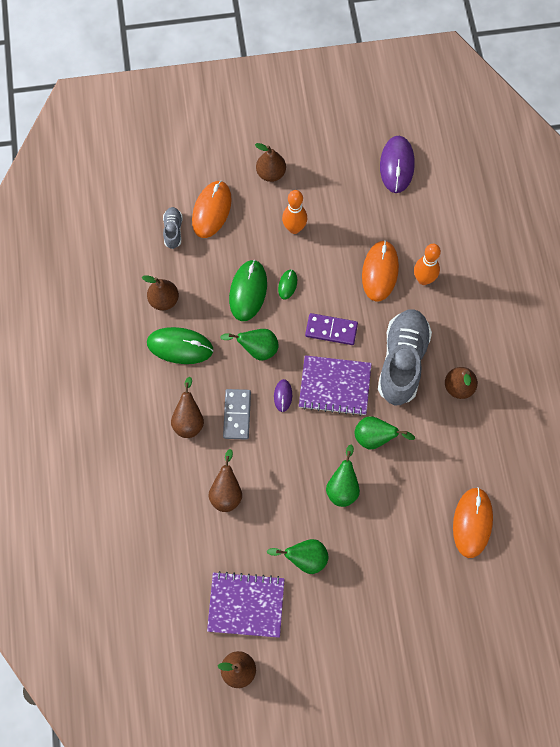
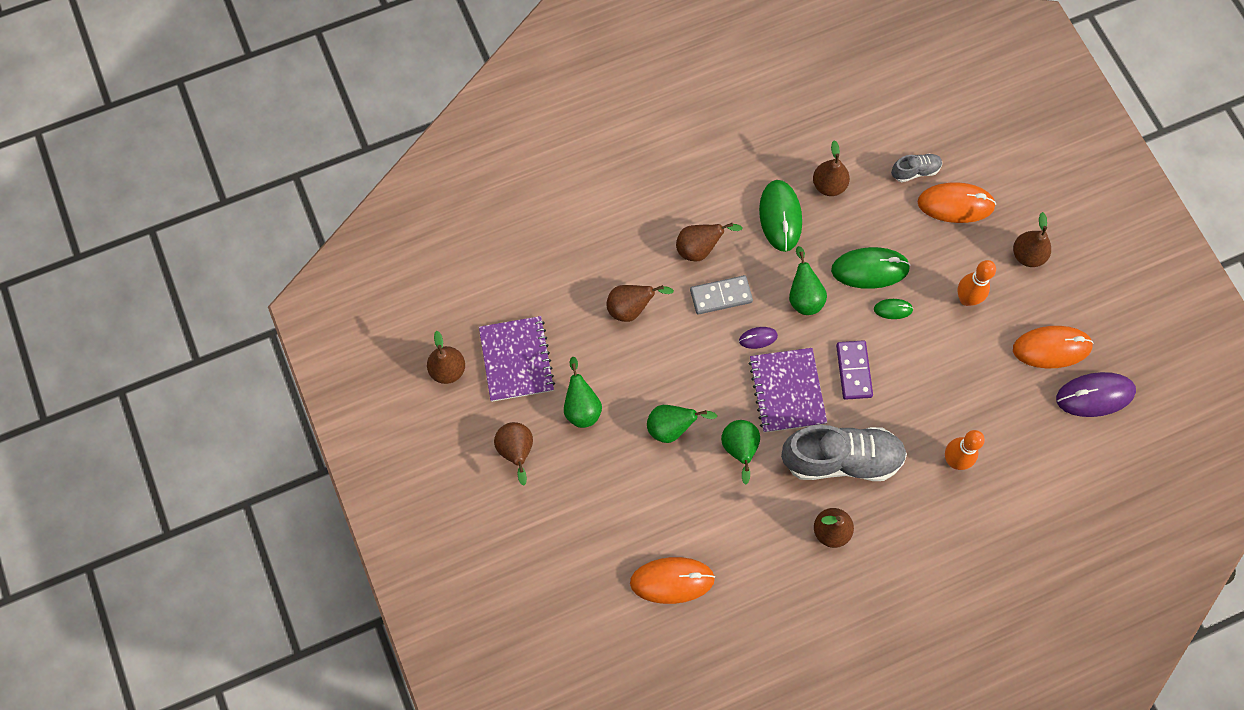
camera: 75 degrees right, 0 degrees up
(331, 626) = (516, 452): none -> brown pear
(380, 272) = (946, 408): orange mouse -> orange mouse (1051, 348)

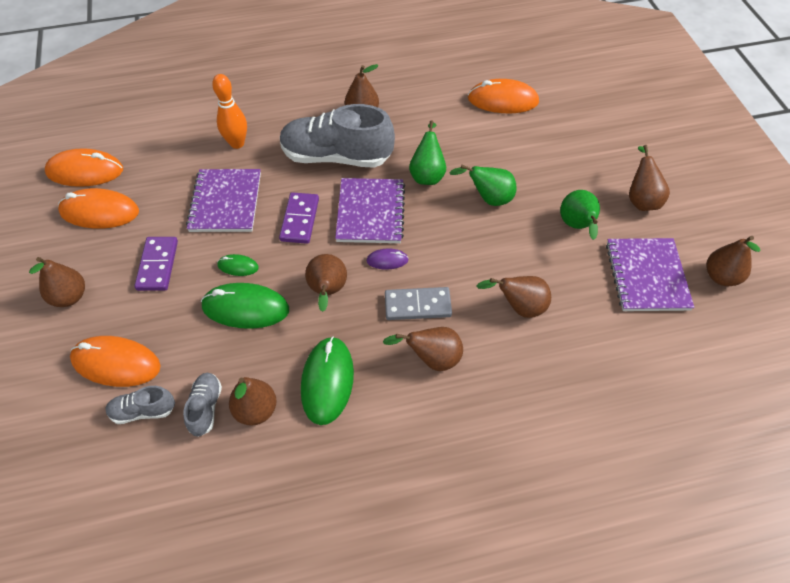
camera: 170 degrees left, 15 degrees down
(803, 297) = (327, 291): green pear -> brown pear
(868, 181) = (205, 408): none -> grey shoe
(934, 380) = (225, 202): none -> purple notebook
(966, 299) = (157, 265): orange bowling pin -> purple domino
(1094, 395) = (85, 171): purple mouse -> orange mouse

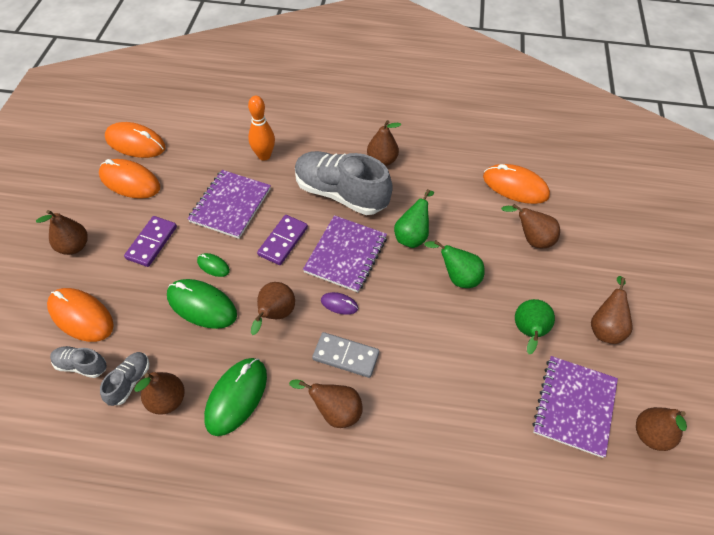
camera: 20 degrees right, 0 degrees up
(519, 307) = (436, 392): brown pear -> brown pear (531, 239)

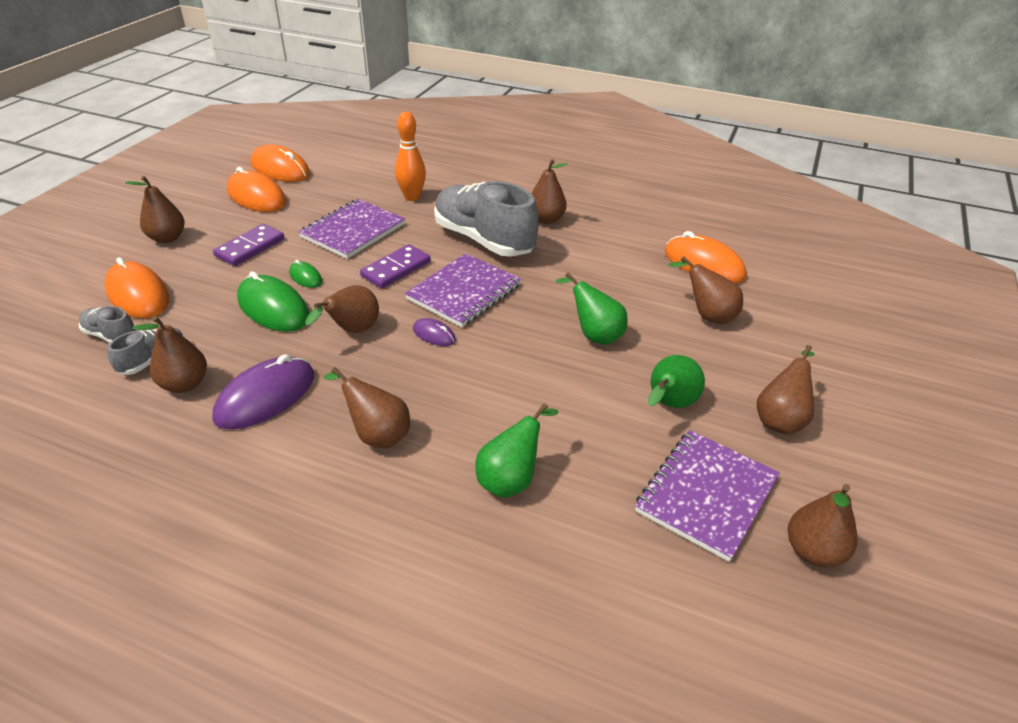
camera: 15 degrees right, 15 degrees down
(236, 397) = (266, 397): green mouse -> purple mouse
(346, 356) = (418, 384): grey domino -> none
(412, 236) = (553, 289): green pear -> green pear (511, 479)

